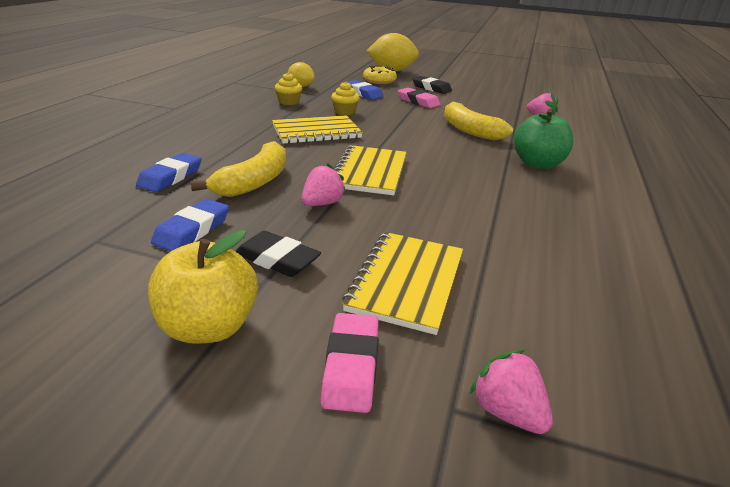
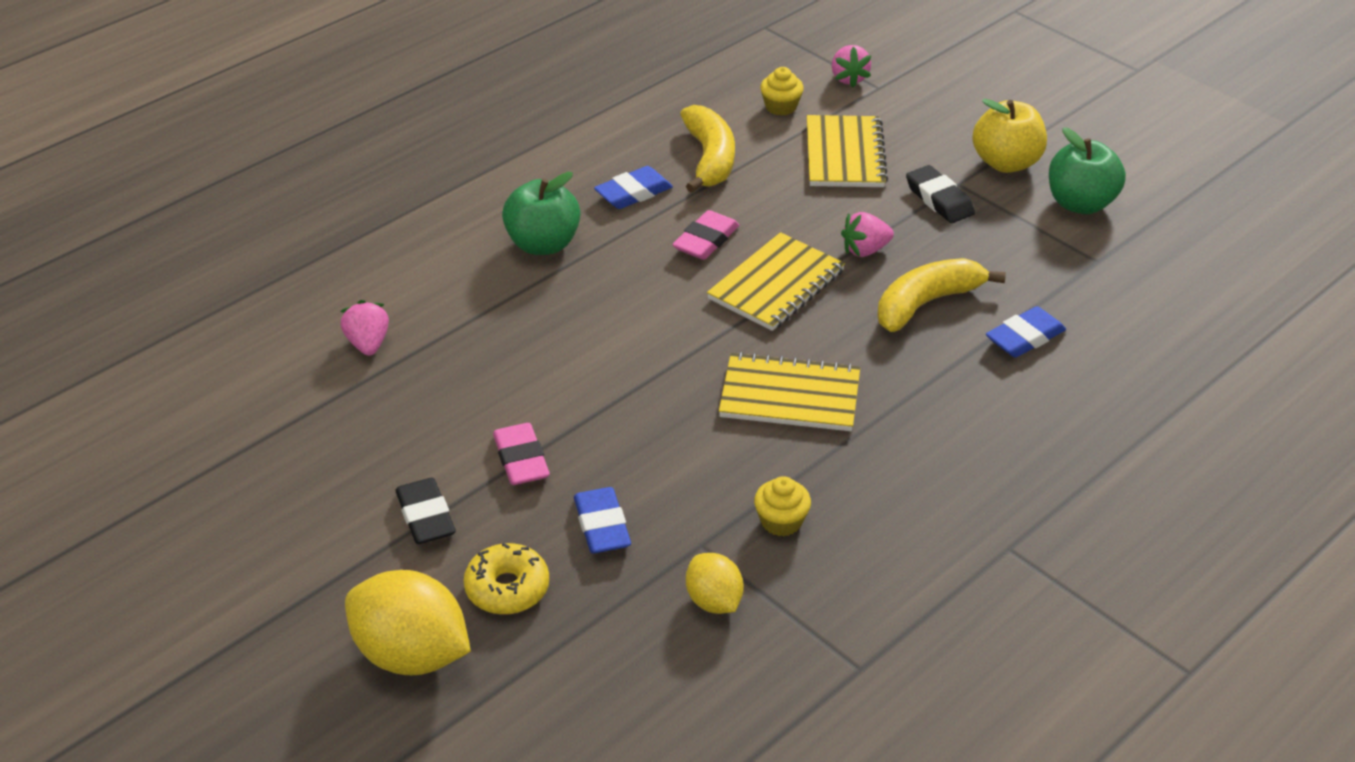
camera: 150 degrees left, 10 degrees up
(105, 296) = (1080, 204): none -> green apple
(192, 230) = (1008, 249): blue eraser -> blue eraser (633, 193)
(345, 112) = (698, 452): yellow cupcake -> yellow cupcake (781, 107)
(351, 366) = (922, 118): pink eraser -> pink eraser (706, 240)
(406, 282) = (845, 154): yellow notebook -> yellow notebook turned 45 degrees counterclockwise
(469, 130) = (539, 340): yellow banana -> yellow banana (709, 159)

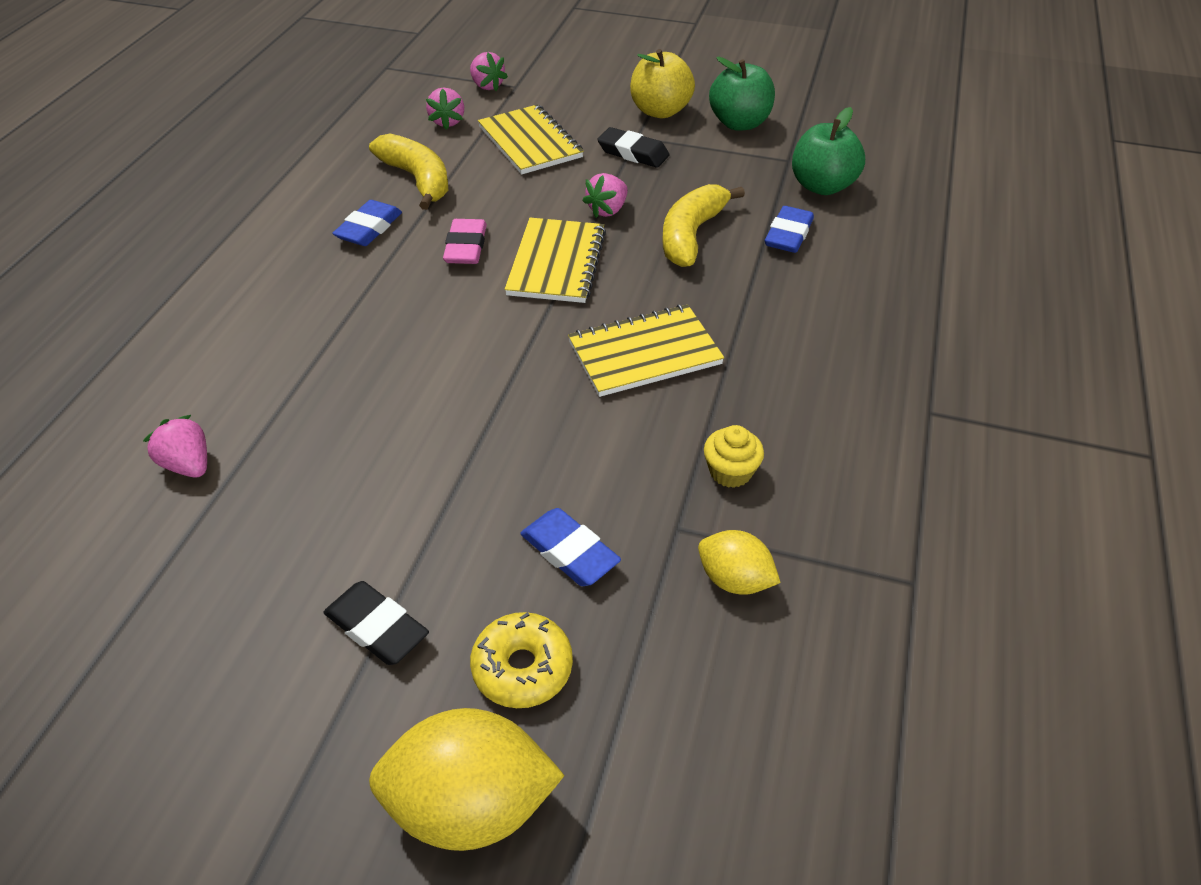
camera: 30 degrees left, 5 degrees up
(521, 459) = (438, 519): pink eraser -> none
(543, 244) = (313, 301): green apple -> green apple (822, 186)
(781, 107) = (447, 122): yellow cupcake -> pink strawberry

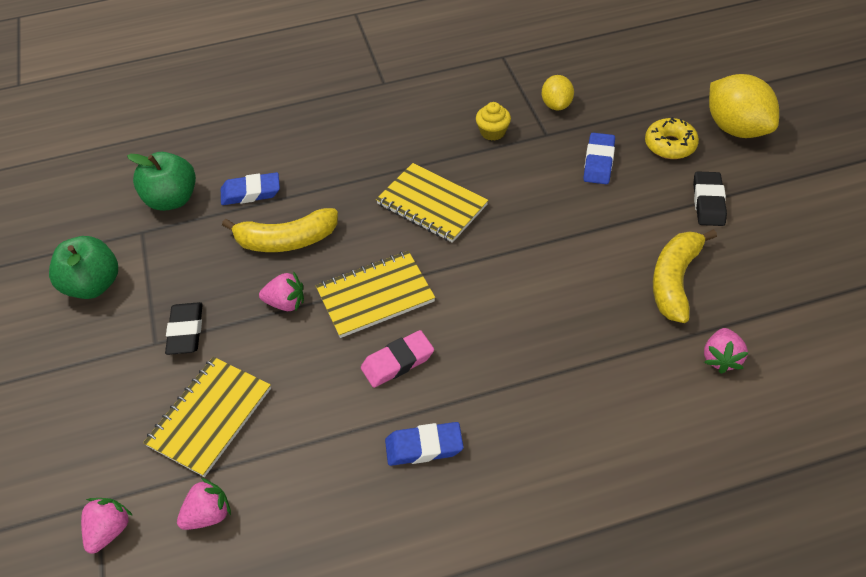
camera: 120 degrees left, 5 degrees up
(417, 179) = (328, 464): yellow banana -> yellow banana (674, 281)
(660, 111) = (97, 349): yellow apple -> none

